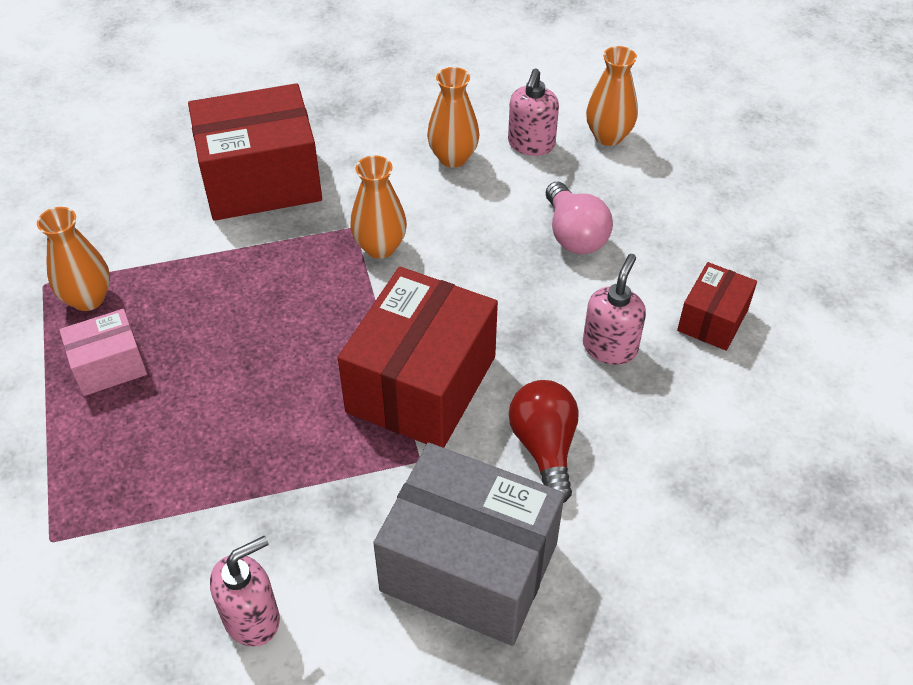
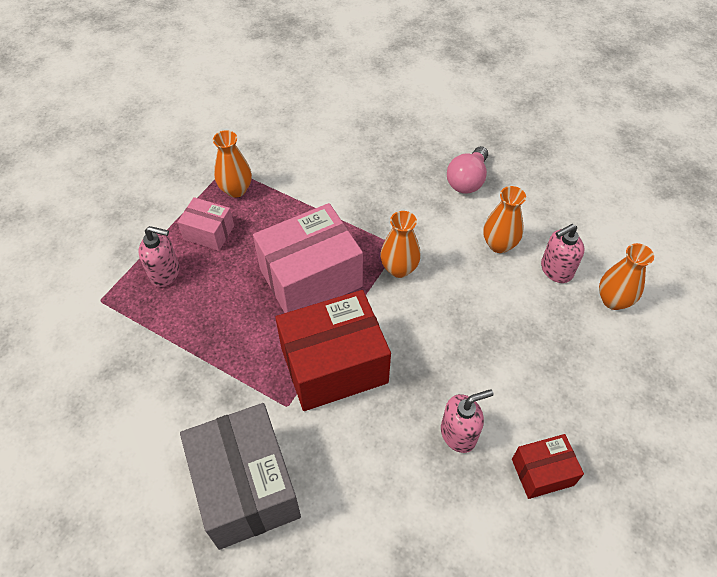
camera: 45 degrees right, 5 degrees up
(252, 618) = (131, 416): pink soap dispenser -> pink soap dispenser (165, 273)
(261, 180) = (380, 183): red box -> none
(294, 323) = (310, 277): none -> pink box
(544, 448) = (355, 459): red light bulb -> none
(574, 235) = (517, 347): pink light bulb -> pink light bulb (467, 180)

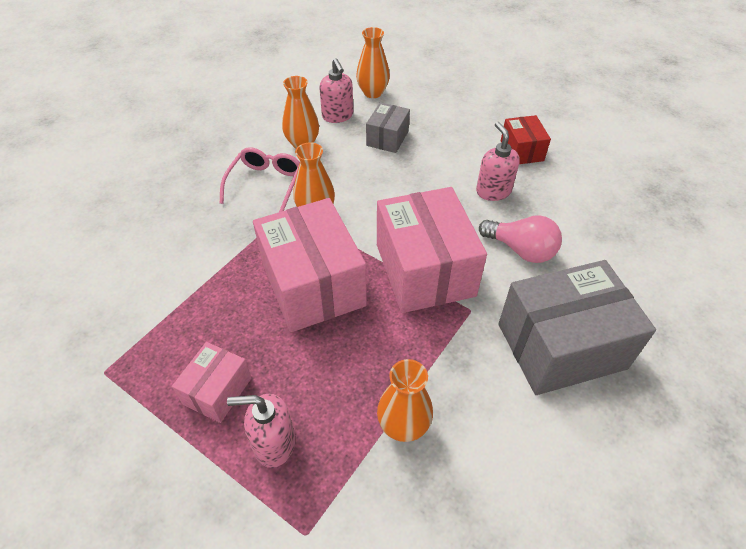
camera: 85 degrees left, 5 degrees down
(165, 273) = (274, 443): pink soap dispenser -> pink soap dispenser turned 105 degrees counterclockwise
(236, 190) = (151, 359): orange vase -> orange vase (403, 426)
(334, 365) = (424, 270): red box -> pink box
(432, 224) = (266, 184): none -> pink glasses
(467, 180) = (217, 154): pink light bulb -> pink light bulb (521, 250)
(529, 321) = (387, 138): none -> grey box

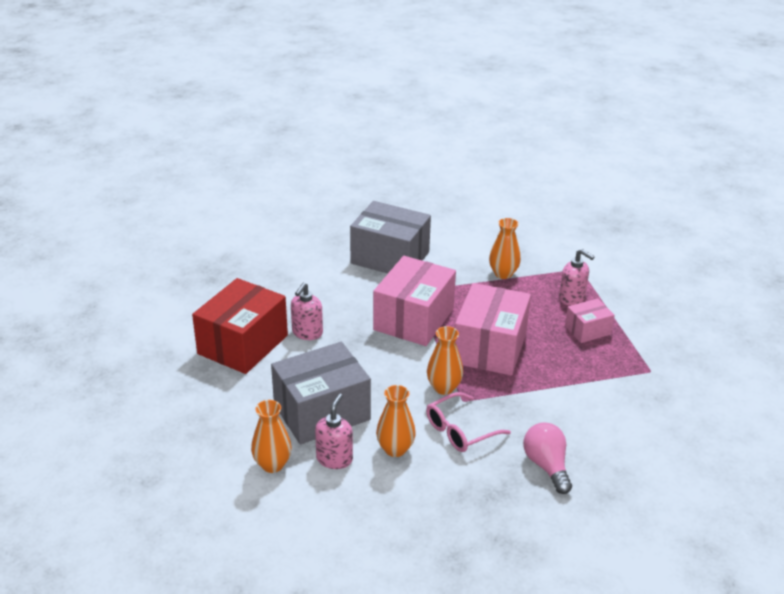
camera: 140 degrees left, 15 degrees down
(387, 138) = (322, 412): grey box -> grey box, size x1.95
(521, 151) = (243, 344): red box -> red box, size x1.95
(521, 250) = (344, 298): pink light bulb -> pink light bulb (546, 466)

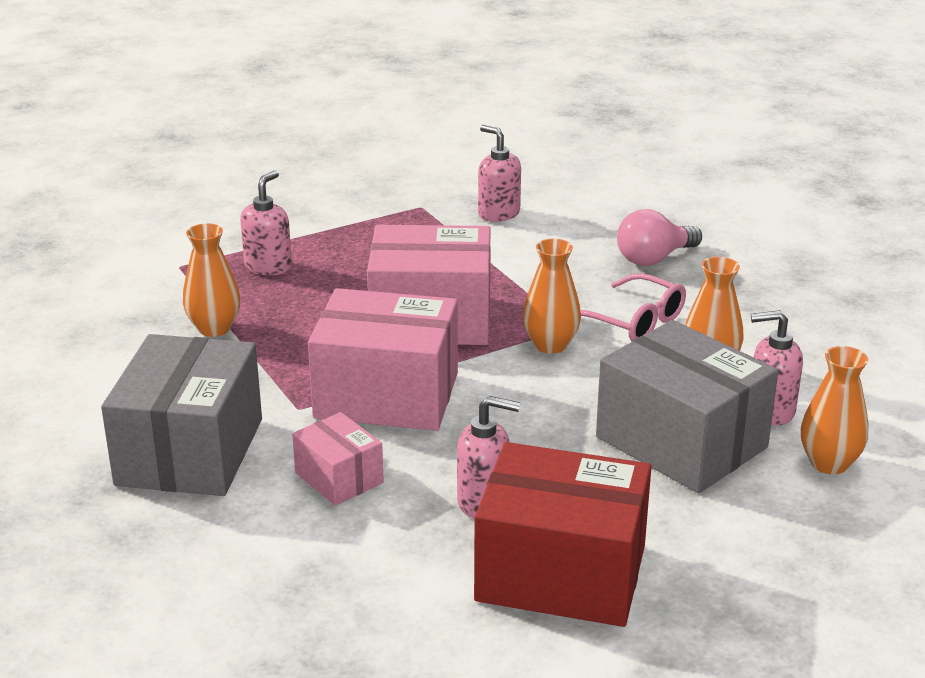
camera: 105 degrees left, 5 degrees down
(587, 330) = (348, 250): pink box -> pink box (339, 478)
(634, 405) = (498, 213): none -> pink soap dispenser

